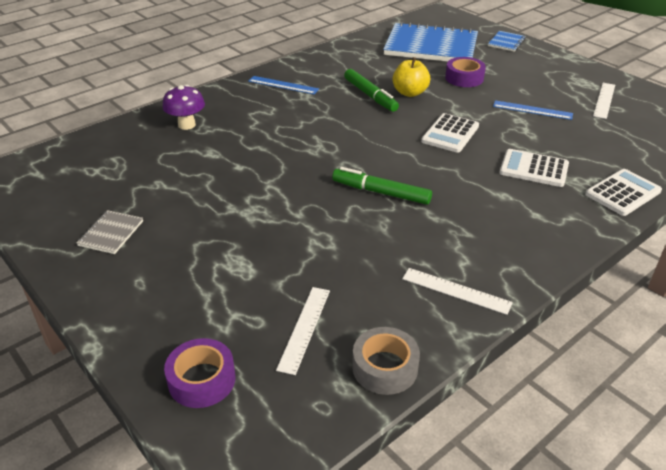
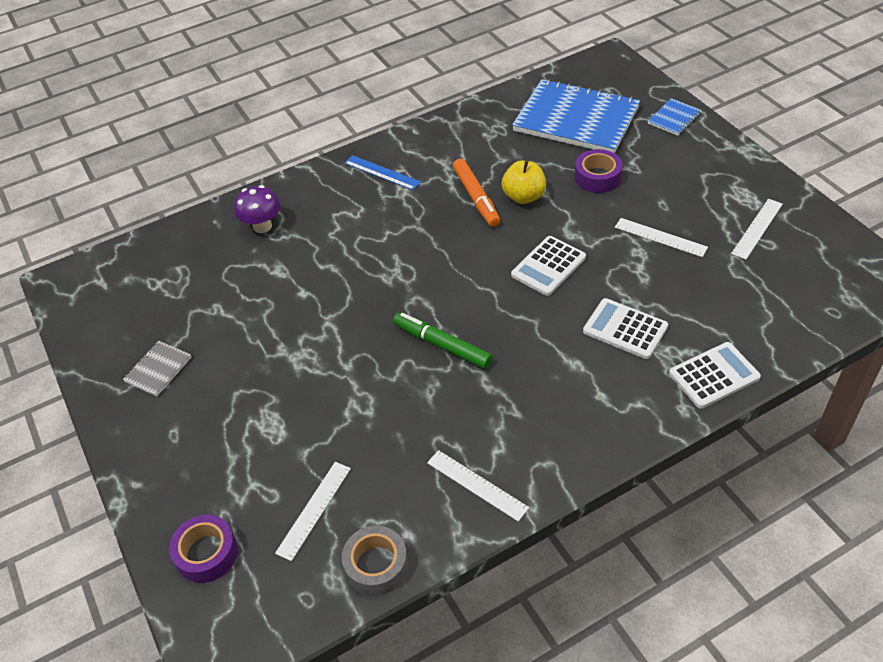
camera: 15 degrees right, 10 degrees up
(370, 95) = (476, 197): green marker -> orange marker
(532, 110) = (660, 237): blue ruler -> white ruler

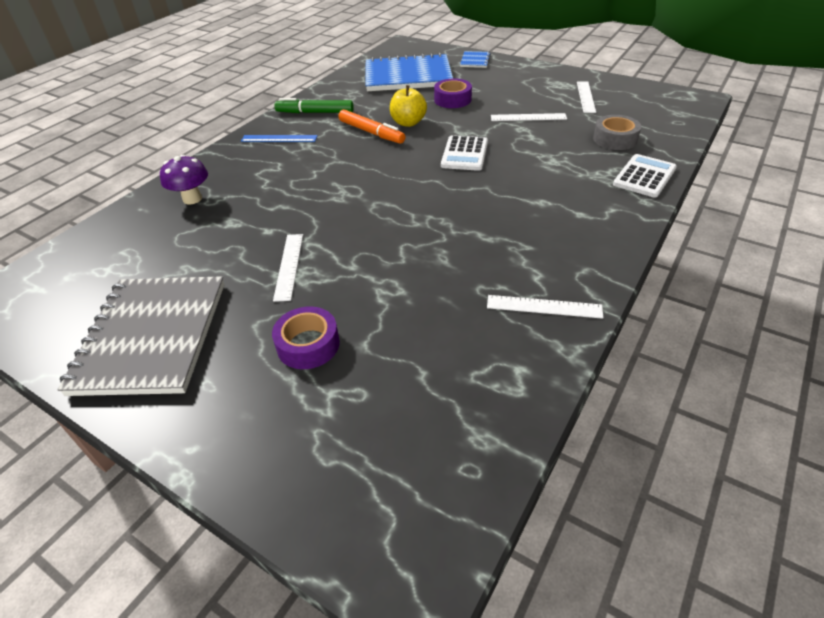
camera: 30 degrees left, 5 degrees down
(158, 369) = (152, 336): grey notebook -> grey notebook, size x2.35
(206, 553) = (325, 479): purple tape -> purple tape (308, 345)
(314, 510) = (412, 387): white ruler -> white ruler (289, 266)
(376, 565) = (513, 407): grey tape -> grey tape (615, 139)
(442, 345) = (425, 225): green marker -> green marker (315, 112)
(625, 329) = (556, 171): white calculator -> none

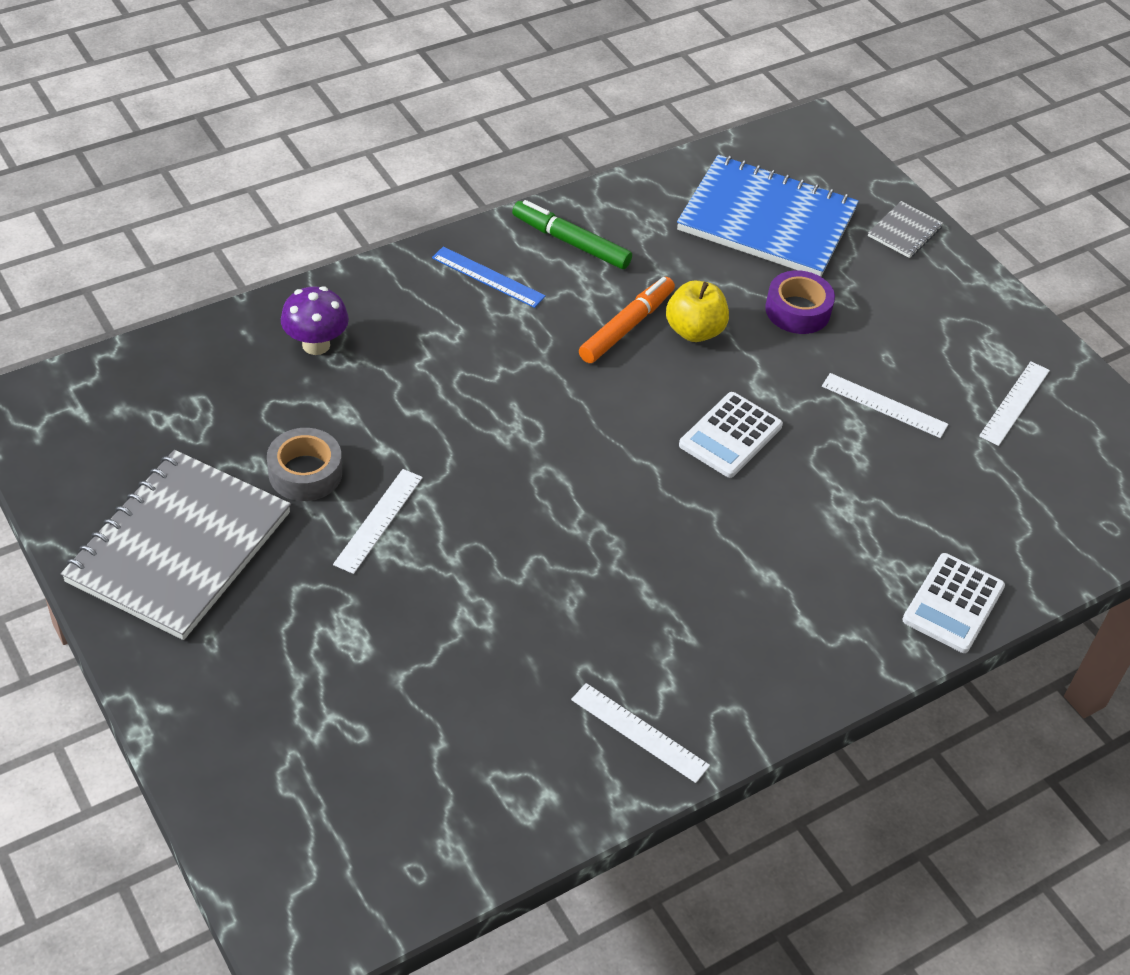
camera: 20 degrees right, 5 degrees up
(308, 345) = (340, 645): purple tape -> none
(371, 132) = (626, 327): orange marker -> orange marker turned 120 degrees counterclockwise
(475, 61) = (904, 231): blue notebook -> grey notebook
(615, 139) = (977, 513): grey tape -> grey tape (305, 473)
(644, 176) = (953, 603): white calculator -> white calculator turned 150 degrees clockwise

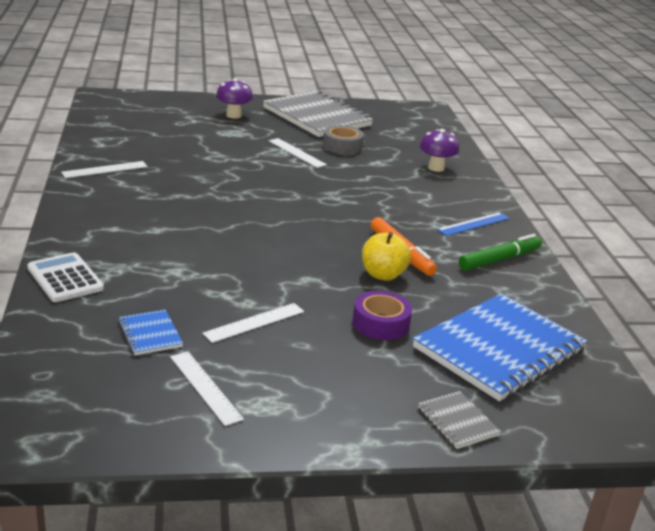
camera: 115 degrees right, 20 degrees down
(259, 670) = (233, 115): none -> purple mushroom
(730, 435) = (275, 255): white calculator -> none
(979, 477) = (150, 334): none -> blue notebook

